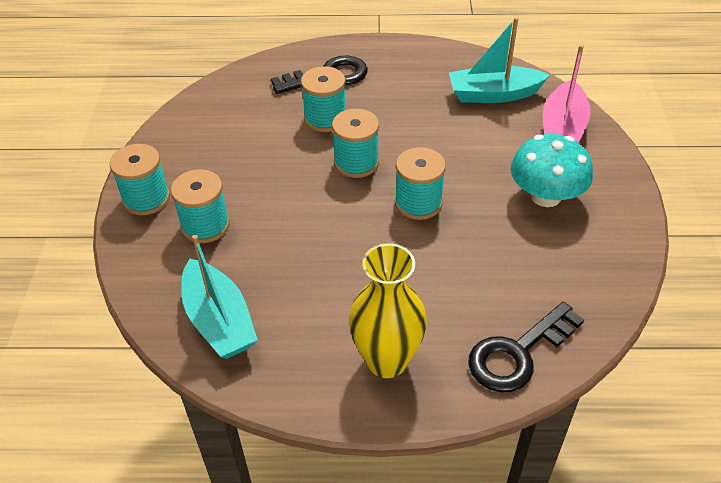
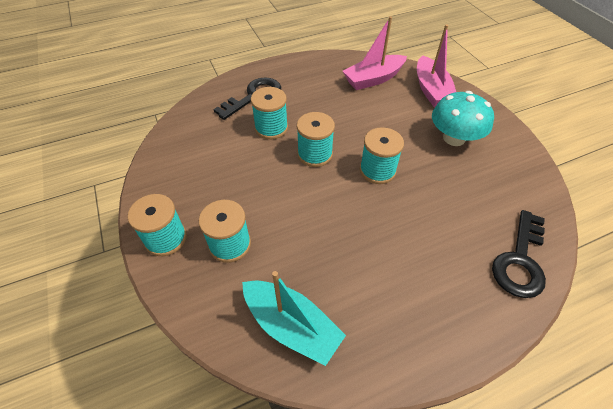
camera: 25 degrees left, 5 degrees up
(386, 360) = (440, 305): yellow vase -> none
(493, 94) = (373, 79): turquoise boat -> pink boat

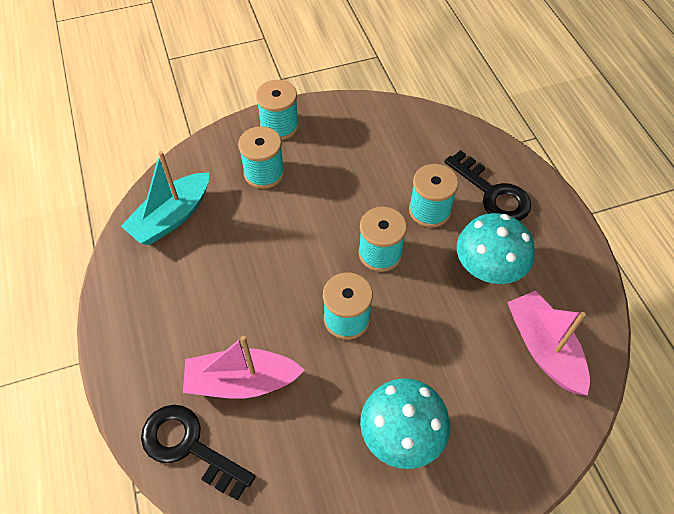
camera: 95 degrees right, 5 degrees up
(318, 99) = (488, 267): none -> turquoise mushroom
(431, 90) = (519, 433): pink boat -> pink boat (241, 382)

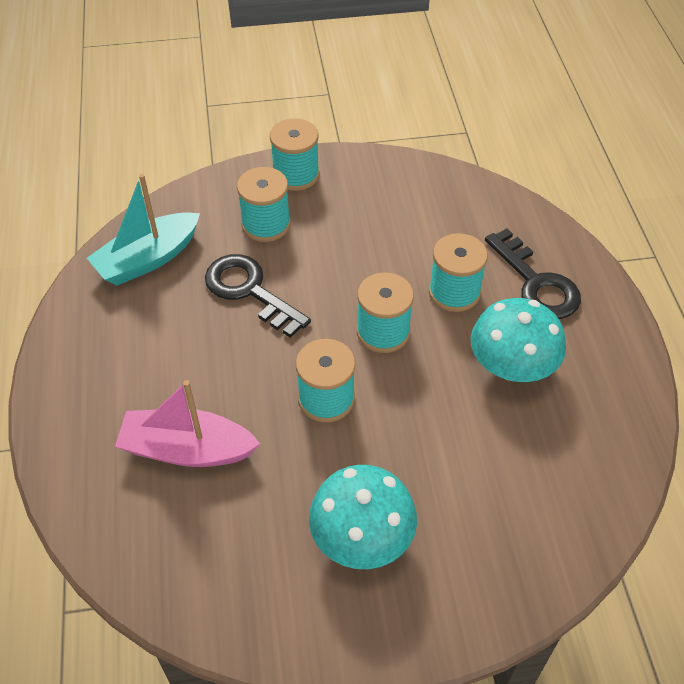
camera: 10 degrees right, 5 degrees down
(189, 447) = (111, 510): black key -> black key (250, 291)
(543, 348) = (558, 468): pink boat -> none

